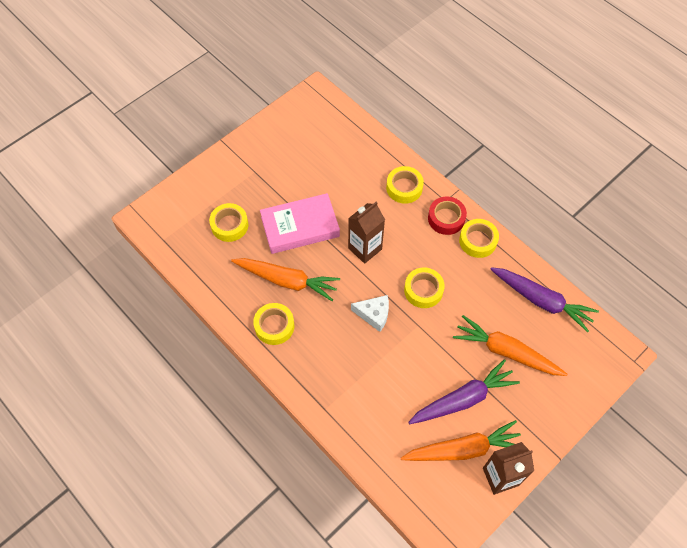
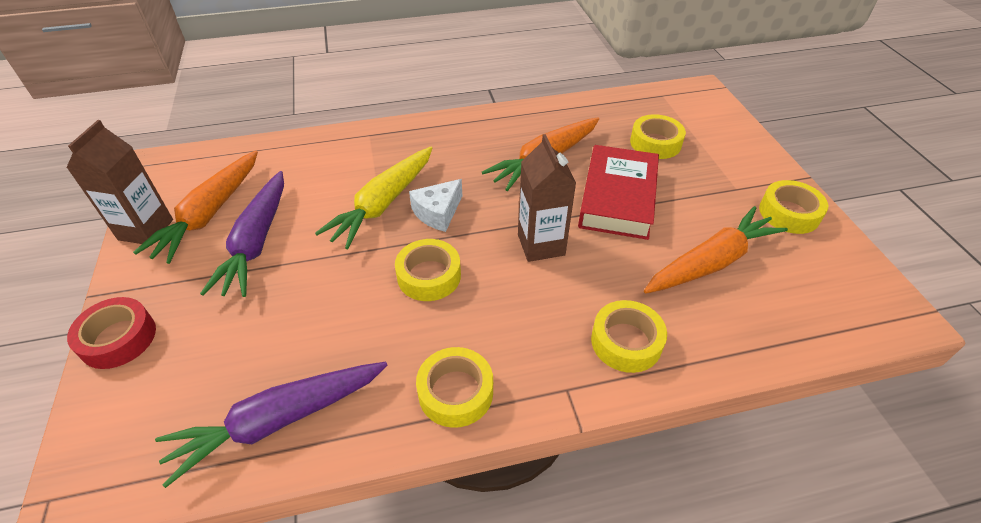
camera: 120 degrees right, 15 degrees down
(274, 326) = (493, 133): yellow tape -> yellow tape (789, 213)
(300, 227) = (617, 197): pink book -> red book
(386, 350) = (383, 204): none -> yellow carrot
(446, 218) = (529, 370): red tape -> red tape (118, 338)
(506, 352) = (258, 321): orange carrot -> orange carrot (711, 262)

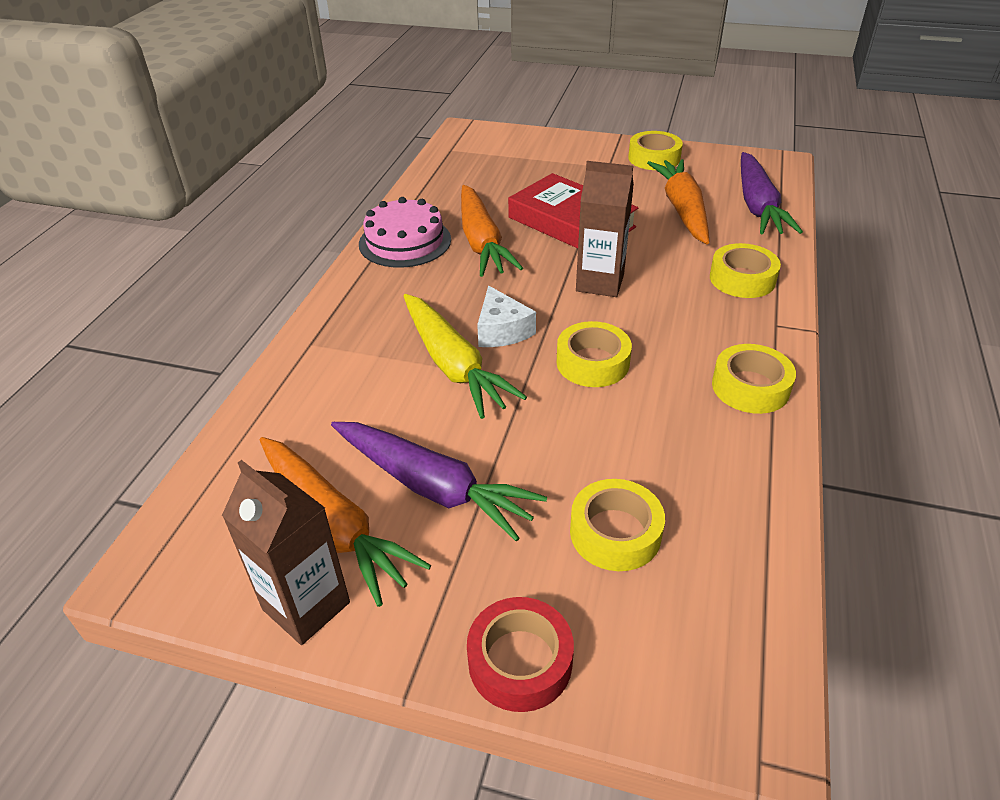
camera: 60 degrees left, 5 degrees down
(279, 421) = (730, 519): purple carrot -> purple carrot (757, 205)
(512, 125) = (405, 241): none -> pink cake
(655, 143) = (515, 178): yellow tape -> yellow tape (615, 533)

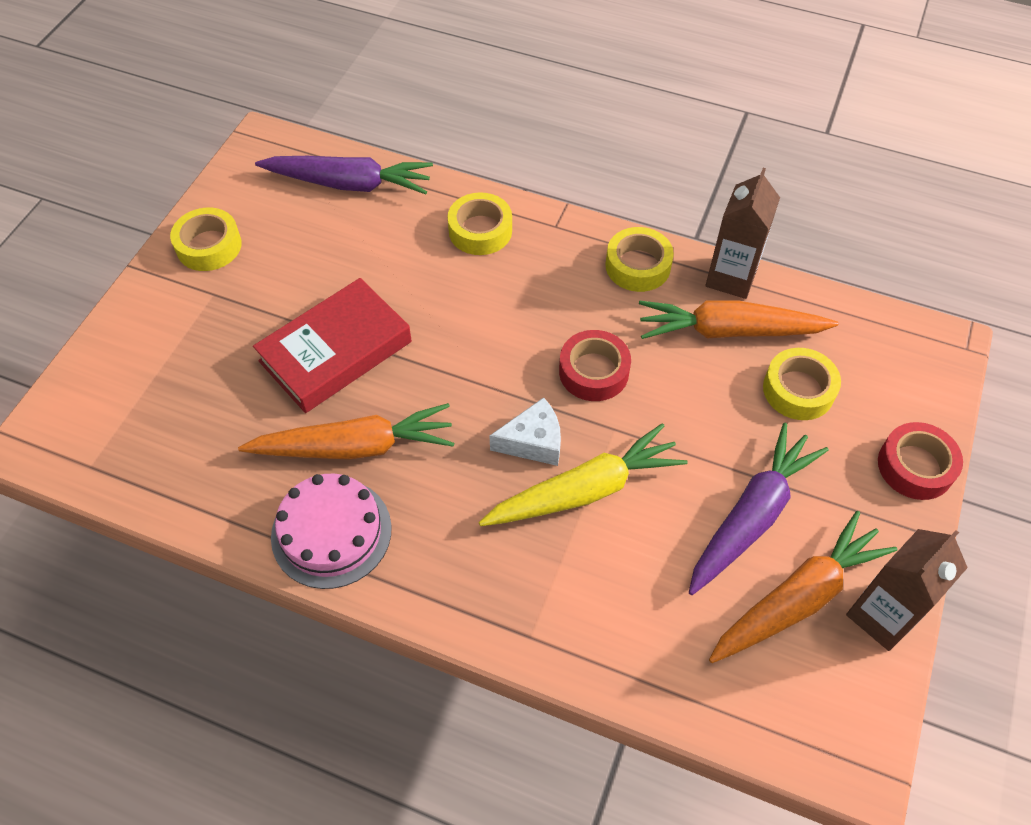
camera: 85 degrees left, 15 degrees up
(592, 362) = (593, 371): yellow tape -> red tape
(600, 283) = (464, 344): brown carton -> brown carton (731, 278)
(682, 210) = (338, 246): orange carrot -> orange carrot (729, 331)

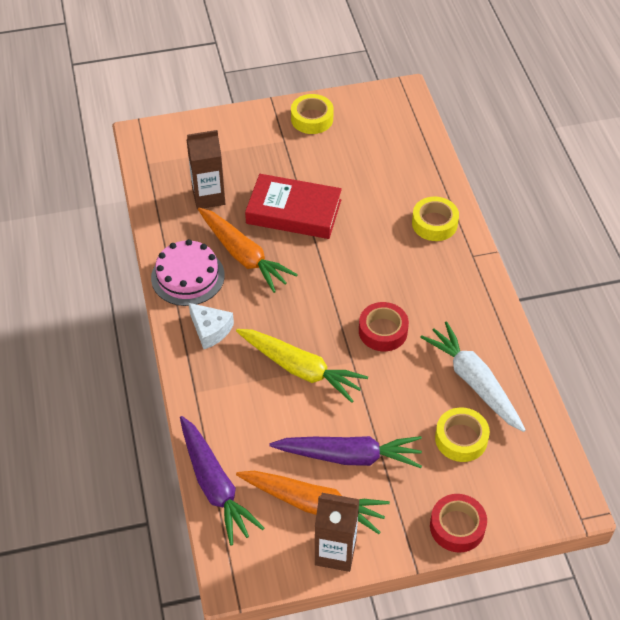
camera: 55 degrees right, 5 degrees down
(349, 184) = (410, 147): purple carrot -> purple carrot (215, 485)
(533, 442) = (311, 329): white cheese -> white cheese (210, 330)
(638, 266) = (481, 311): yellow tape -> none
(729, 331) = (474, 382): orange carrot -> white carrot
(731, 278) = (517, 363): brown carton -> brown carton (208, 196)

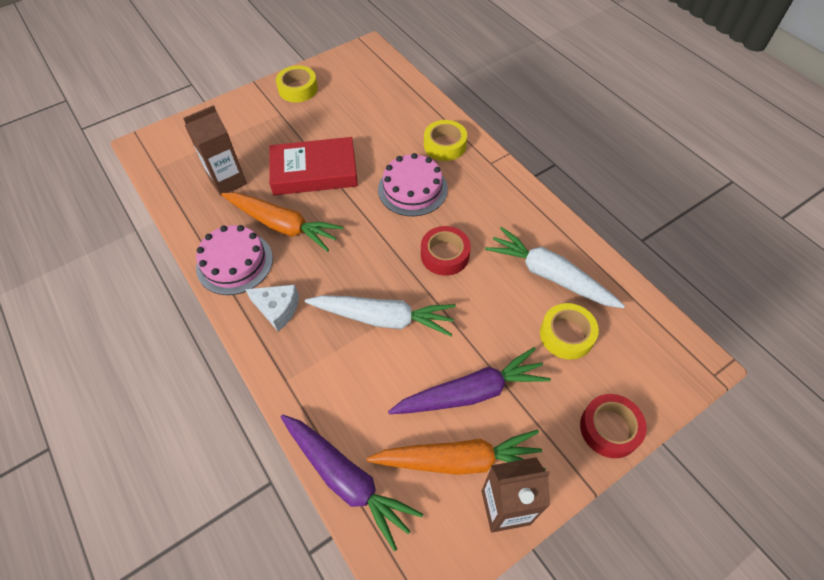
camera: 20 degrees left, 5 degrees up
(300, 369) = (383, 318): yellow carrot -> white carrot
(381, 258) = (412, 189): none -> pink cake

